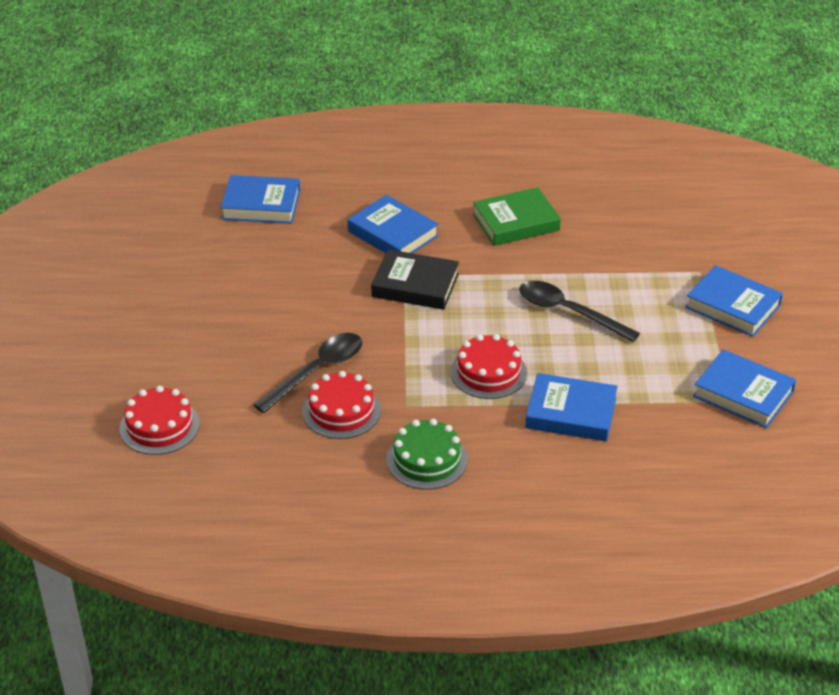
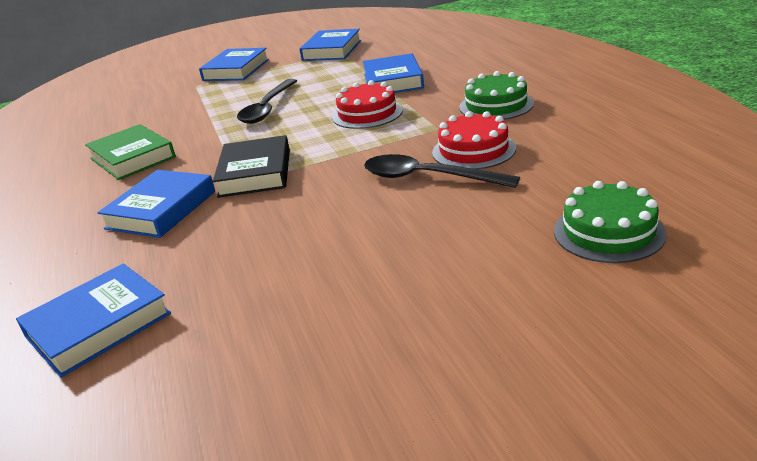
camera: 105 degrees left, 10 degrees down
(159, 426) = (608, 232): red cake -> green cake
(261, 205) = (98, 325): blue book -> blue book turned 60 degrees clockwise

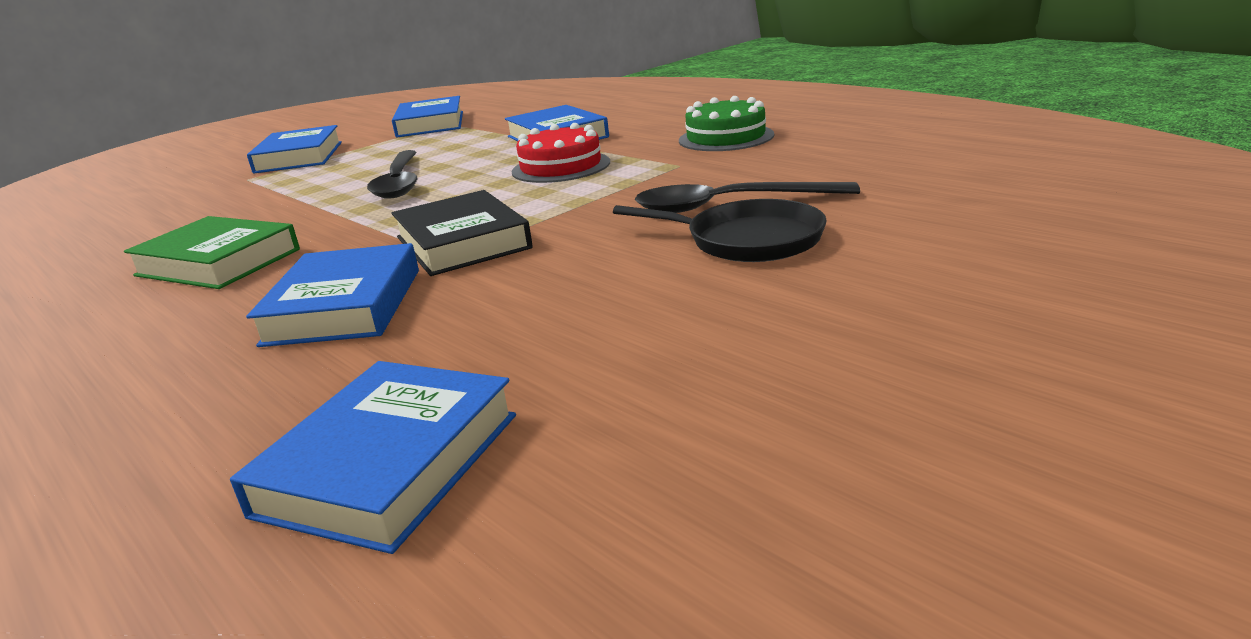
camera: 25 degrees left, 5 degrees down
(406, 213) = (748, 240): none -> black pan
(473, 150) = (754, 175): red cake -> none
(608, 232) = (1025, 210): green cake -> none

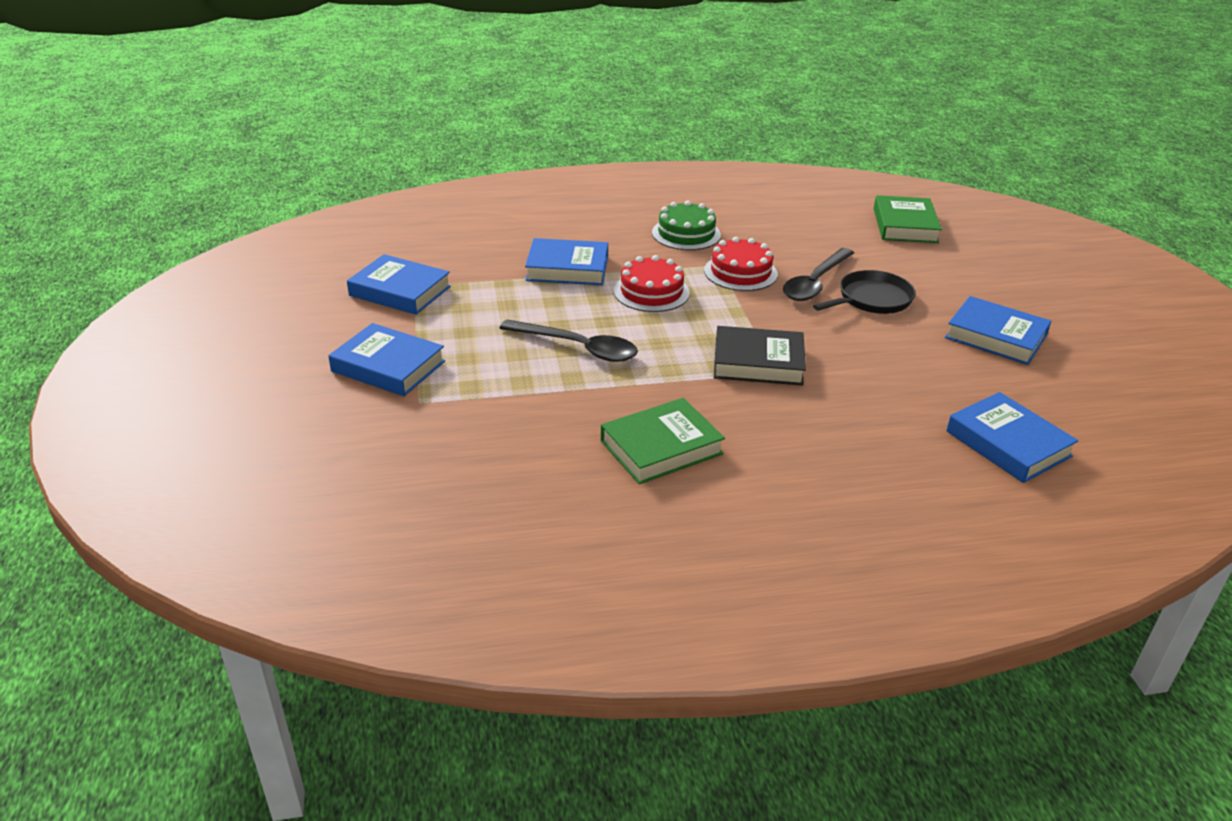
camera: 60 degrees left, 10 degrees up
(344, 306) = (815, 419): blue book -> blue book (995, 337)
(681, 175) = (740, 272): none -> red cake
(1046, 190) = (905, 225): none -> green book

